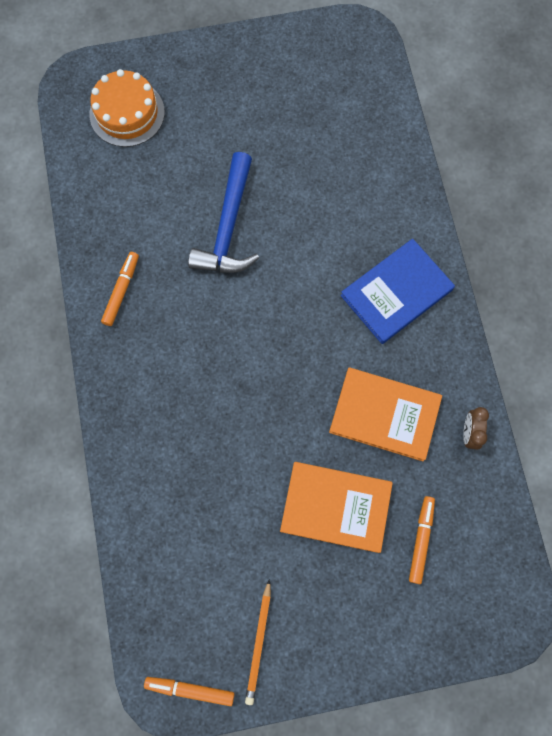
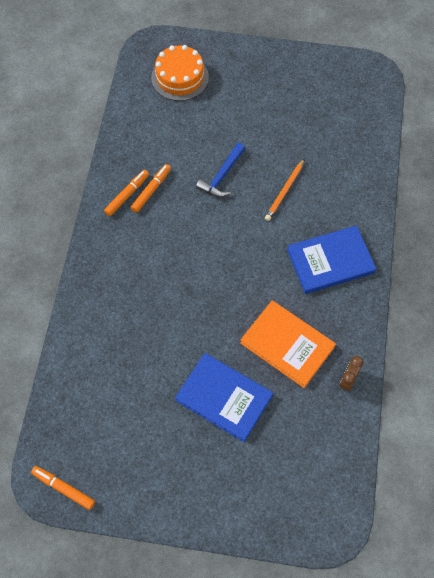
camera: 20 degrees right, 10 degrees down
(228, 227) = (222, 176): blue hammer -> blue hammer, size x0.65
(259, 643) = (127, 474): orange pencil -> orange pencil (284, 191)
(335, 507) = (224, 398): orange book -> blue book
(421, 540) = (280, 444): orange marker -> orange marker (151, 190)

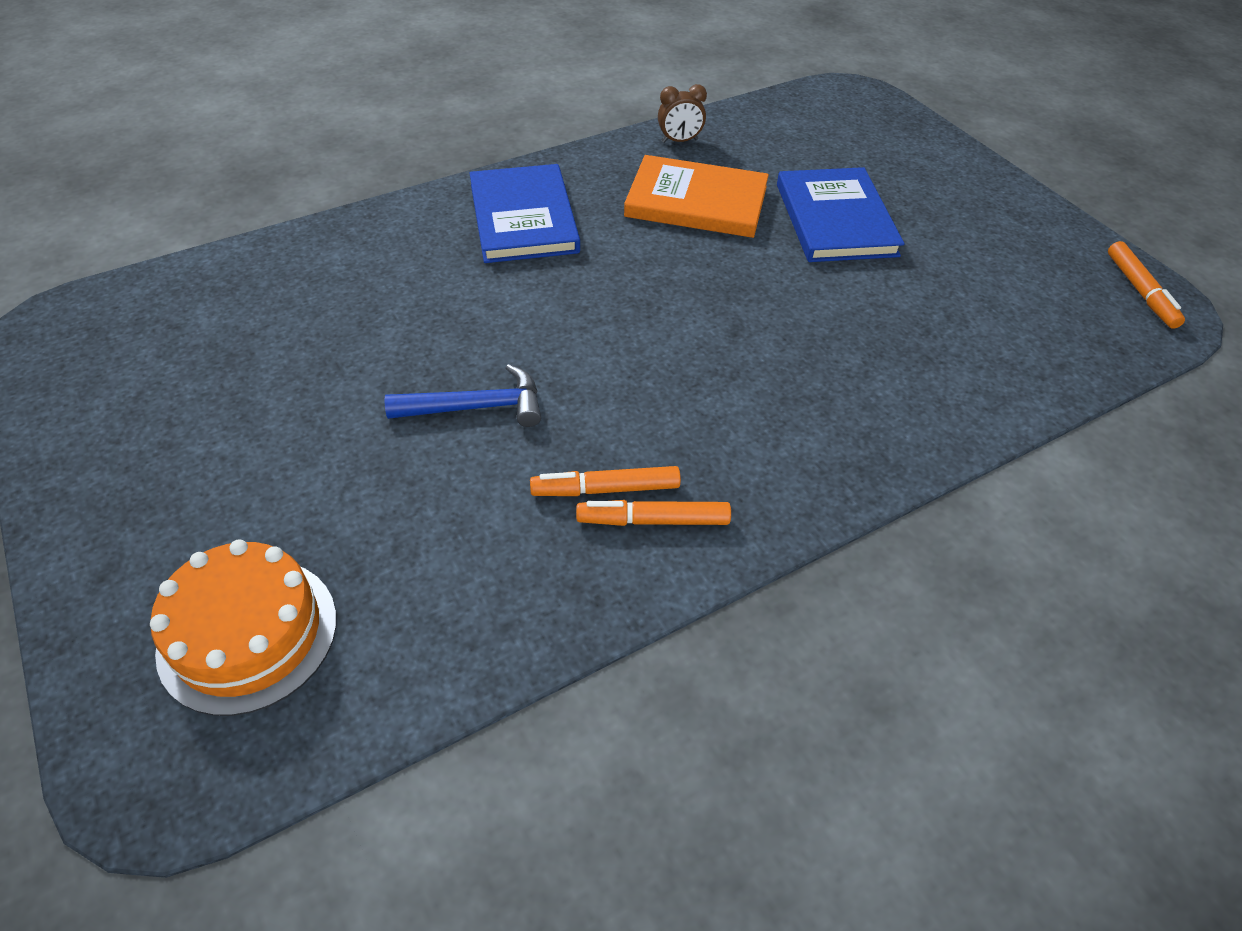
camera: 130 degrees left, 15 degrees down
(284, 191) = (437, 316): orange pencil -> none
(287, 345) = (696, 202): orange book -> orange book turned 75 degrees counterclockwise
(330, 261) = (523, 218): blue book -> blue book turned 45 degrees clockwise

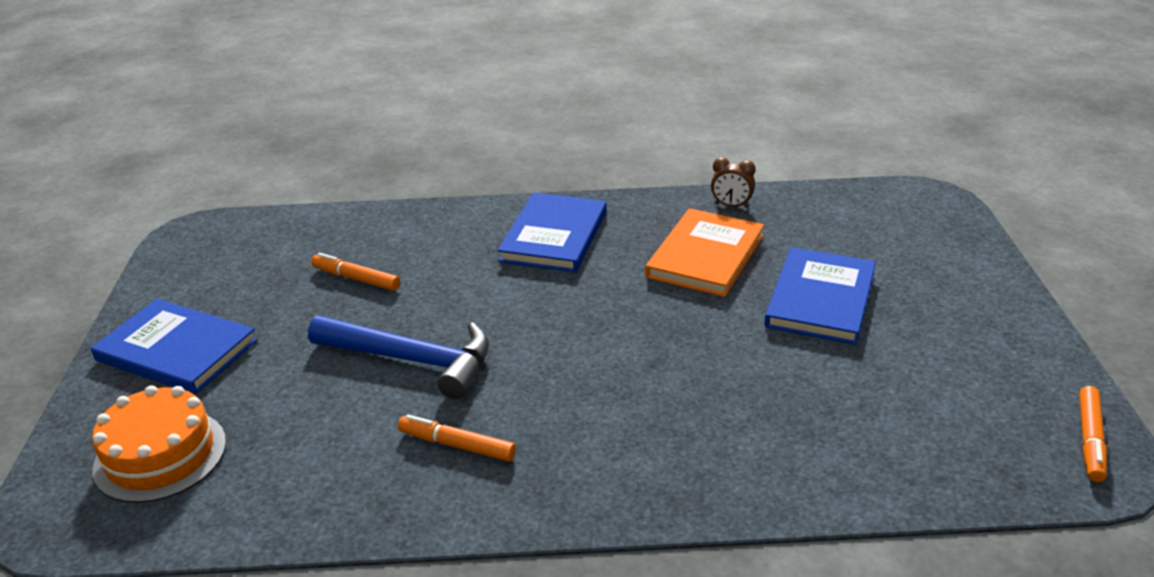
camera: 30 degrees right, 15 degrees down
(157, 490) = (177, 350): none -> blue book
(476, 407) = (412, 360): blue hammer -> blue hammer, size x1.53
(653, 520) = (473, 478): orange marker -> orange marker (356, 279)
(696, 202) = (705, 256): orange book -> orange book turned 75 degrees clockwise

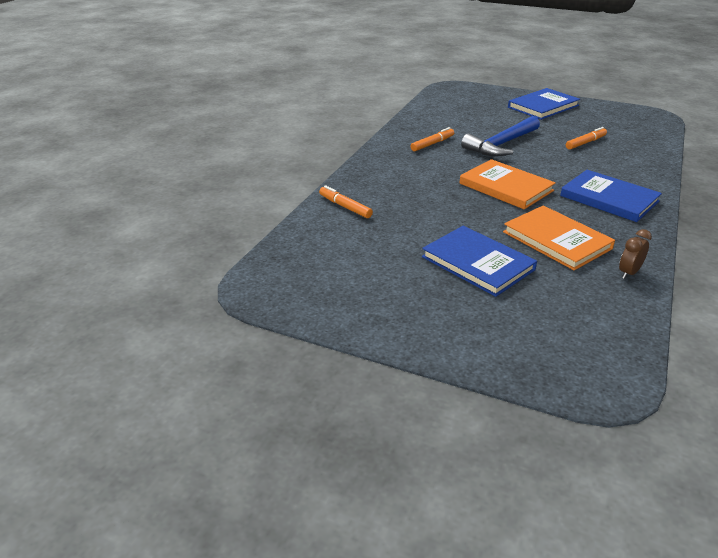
camera: 115 degrees right, 0 degrees up
(160, 455) = (473, 100): orange cake -> none
(585, 321) = (506, 187): none -> orange book
(1090, 440) = (274, 296): orange marker -> orange marker (345, 207)

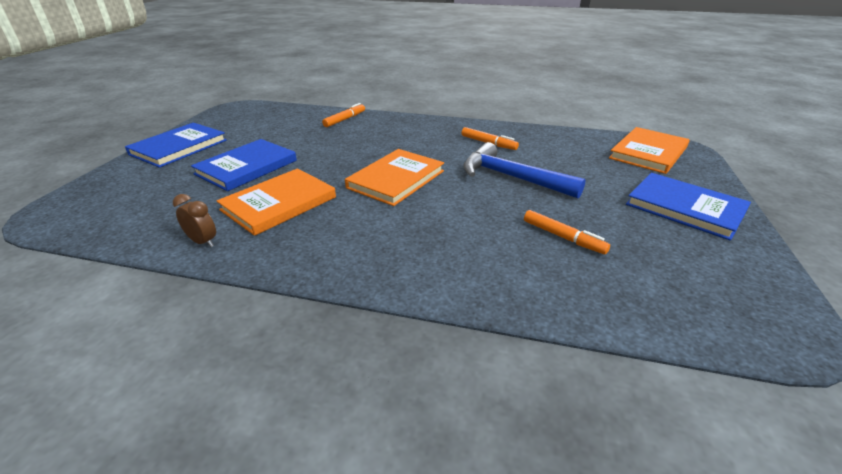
camera: 80 degrees right, 0 degrees up
(460, 97) = (648, 153): none -> orange book
(609, 198) = (380, 243): blue book -> blue book (179, 147)

